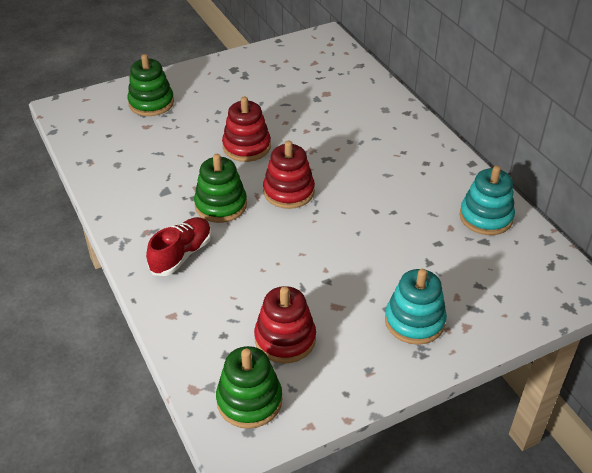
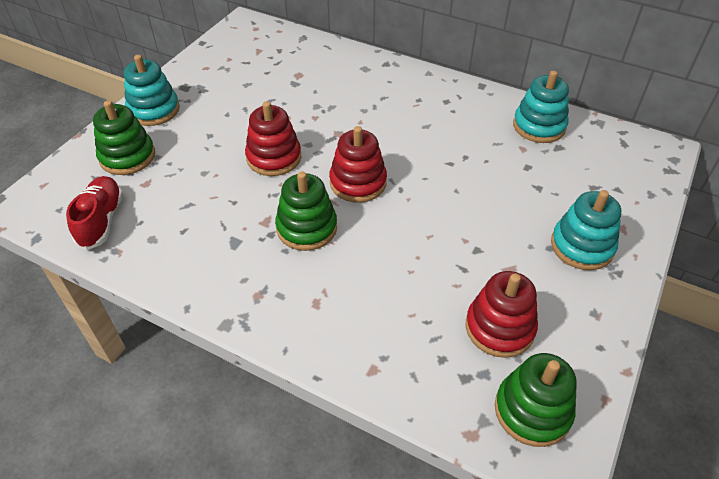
camera: 35 degrees left, 5 degrees up
(181, 255) = (318, 300): red shoe -> red shoe (101, 220)
(197, 78) = (154, 110): none -> turquoise stacking toy

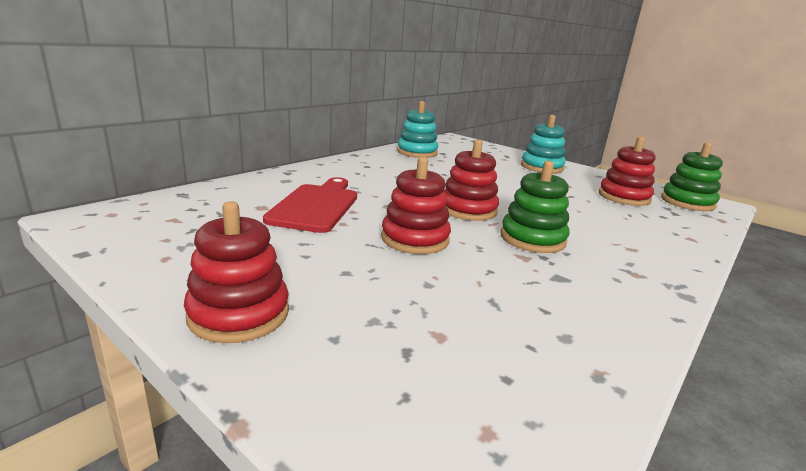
camera: 80 degrees left, 25 degrees down
(101, 220) = (530, 390): red shoe -> none
(127, 156) = (360, 351): green stacking toy -> none
(154, 110) = (239, 314): turquoise stacking toy -> red stacking toy
(315, 97) = (316, 206): none -> red cutting board

